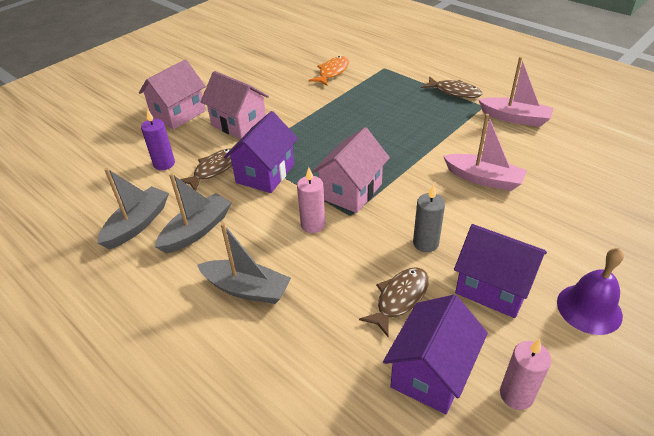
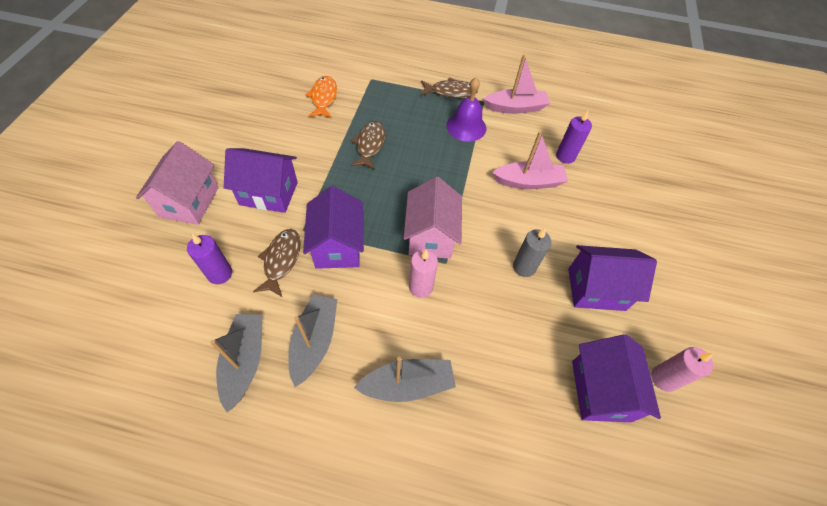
camera: 35 degrees left, 15 degrees up
(239, 124) = (269, 193): pink house -> purple house
(399, 299) = (537, 332): brown fish -> brown fish (370, 145)
(542, 169) = (565, 156): none -> purple candle
(589, 308) = (665, 278): purple bell -> purple bell (466, 127)

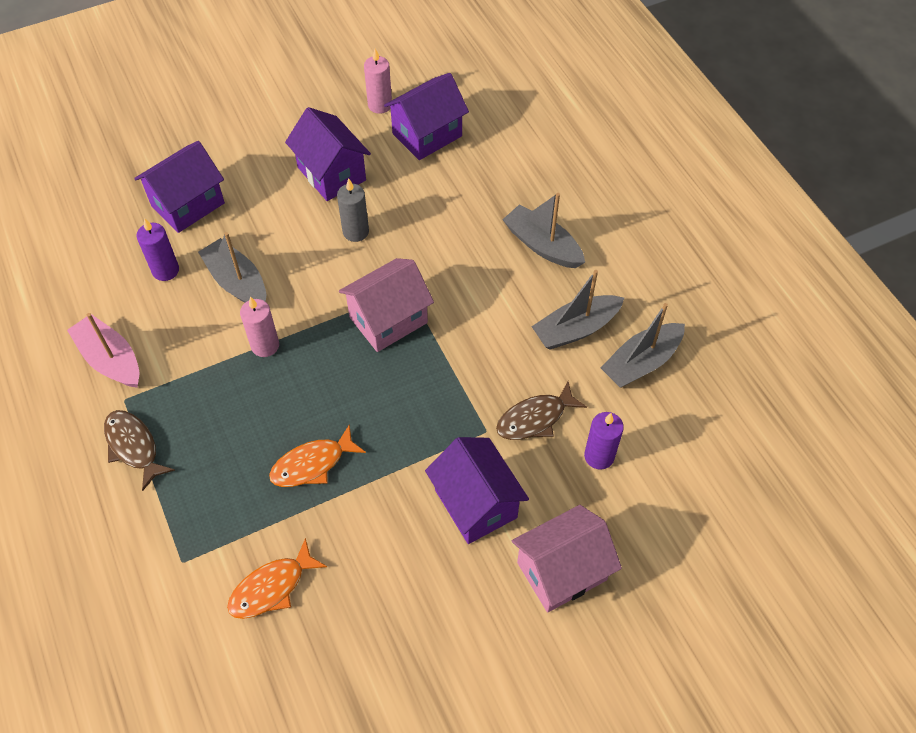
camera: 125 degrees left, 0 degrees up
(337, 246) = (474, 386): purple house -> purple house (188, 204)
(370, 145) = (312, 464): brown fish -> orange fish
(420, 287) = (451, 291): pink candle -> pink candle (265, 345)
(466, 127) = (192, 388): purple bell -> none
(528, 182) = (237, 282): pink boat -> grey boat

